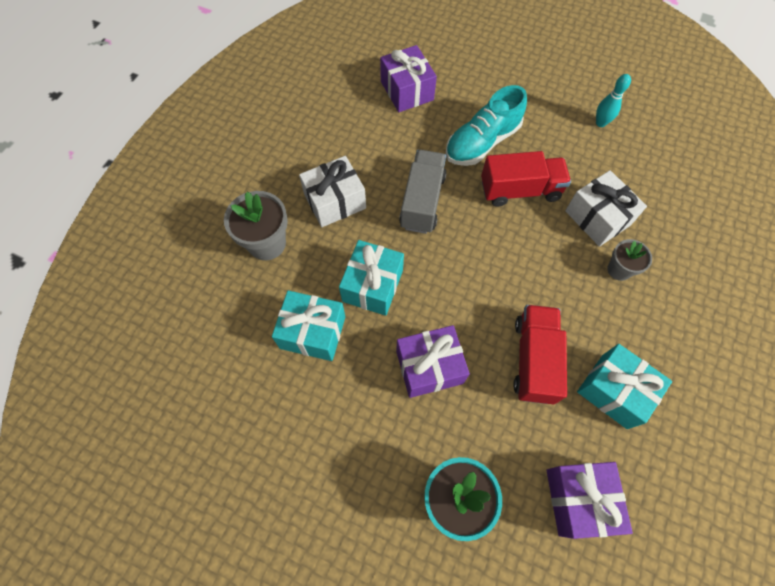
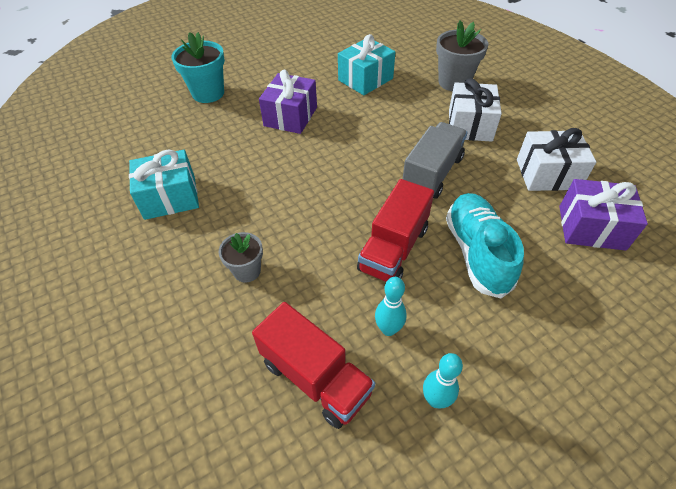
camera: 125 degrees right, 15 degrees down
(372, 285) = (376, 116): turquoise gift -> none
(422, 201) = (432, 174): grey truck -> grey truck turned 105 degrees counterclockwise
(534, 360) = (239, 167): red truck -> red truck (315, 377)
(579, 499) = (142, 140): purple gift -> none
(581, 163) = (388, 329): none -> turquoise bowling pin
(597, 218) = (311, 293): white gift -> white gift (547, 174)

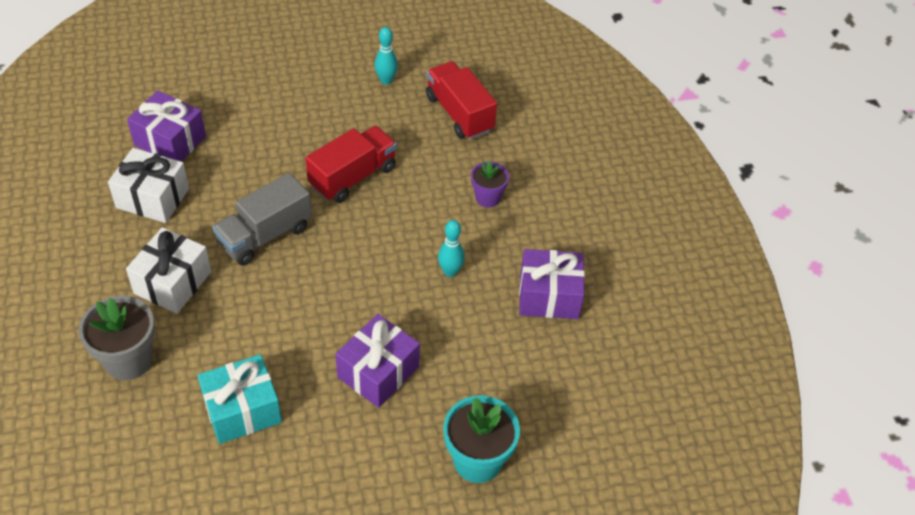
camera: 165 degrees left, 0 degrees up
(170, 197) = (549, 296): turquoise gift -> purple gift
(247, 271) = (487, 198): grey flower pot -> purple flower pot
(388, 329) = (393, 124): turquoise bowling pin -> turquoise bowling pin (450, 272)
(477, 252) = (285, 152): turquoise shoe -> none

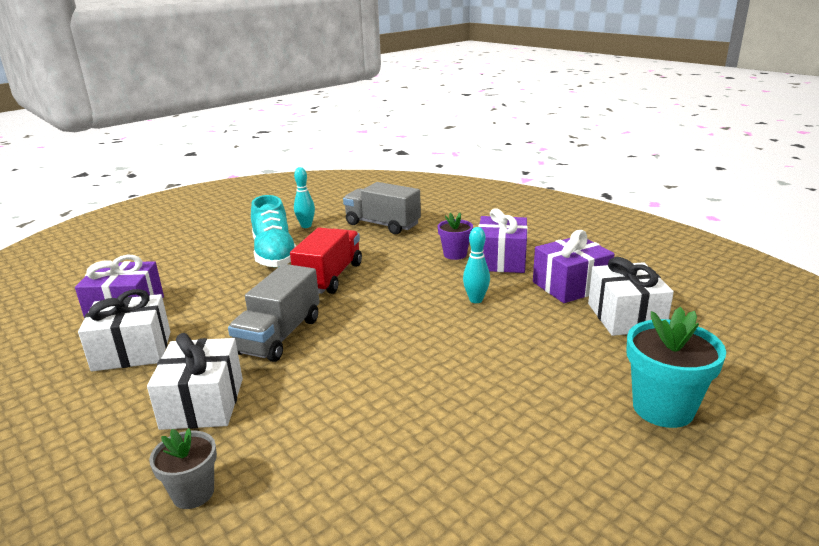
camera: 25 degrees left, 25 degrees down
(128, 360) = (193, 493): grey flower pot -> grey flower pot, size x0.61
(242, 410) = (380, 477): turquoise gift -> none
(328, 117) = (274, 254): none -> turquoise shoe
(378, 372) = (491, 384): purple gift -> purple gift (501, 260)
(459, 114) = (382, 224): red truck -> grey truck
(554, 358) = (625, 317): none -> white gift

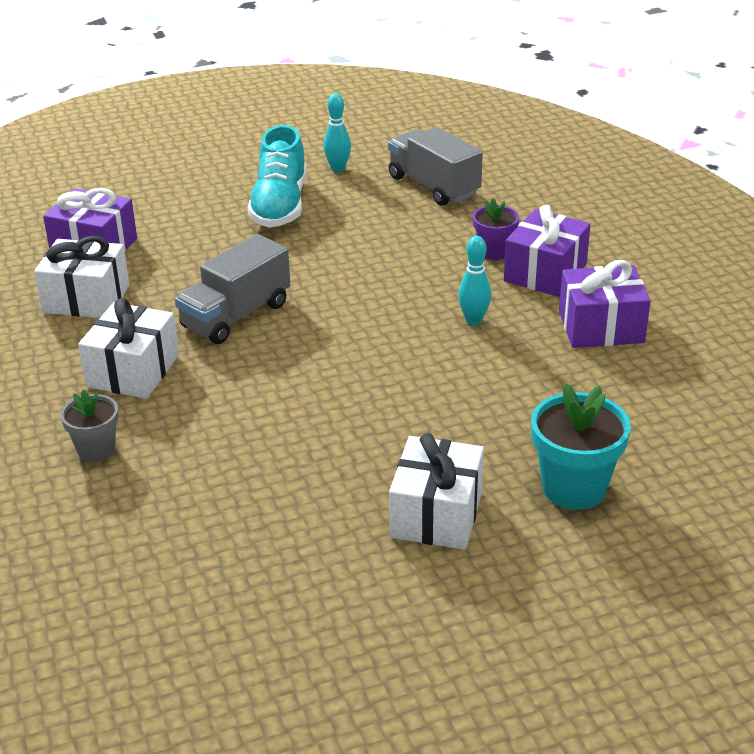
camera: 20 degrees right, 10 degrees up
(330, 277) = (326, 252): red truck -> none
(625, 317) = (630, 381): white gift -> white gift (436, 514)

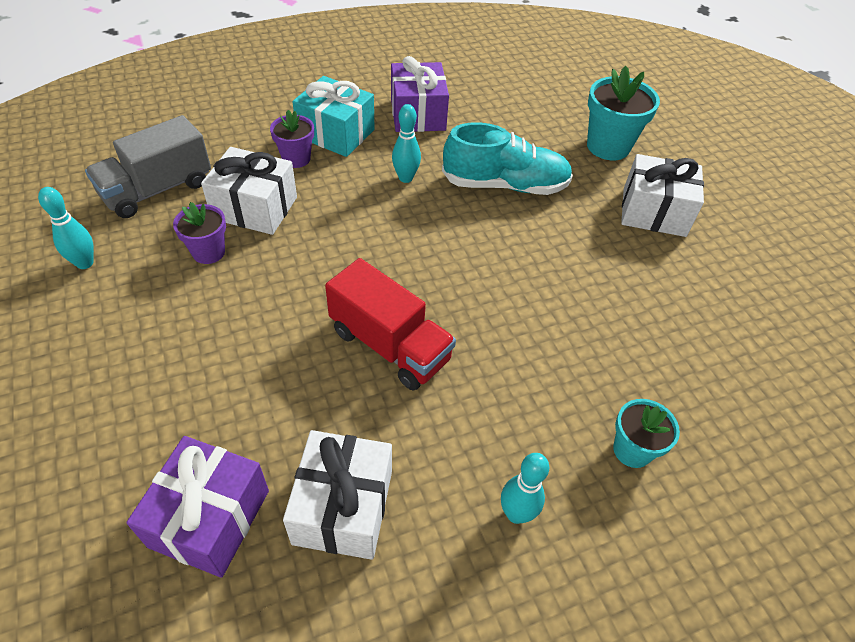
camera: 95 degrees left, 15 degrees up
(56, 379) = (516, 513): none -> turquoise bowling pin
(96, 450) = (632, 450): grey flower pot -> turquoise flower pot
(133, 371) = (495, 432): white gift -> white gift (255, 208)
(236, 315) = (389, 345): grey truck -> red truck
(280, 205) = (157, 315): turquoise shoe -> turquoise shoe (505, 185)
(352, 219) = (208, 252): none -> purple flower pot
(545, 273) = (336, 133): purple gift -> turquoise gift

